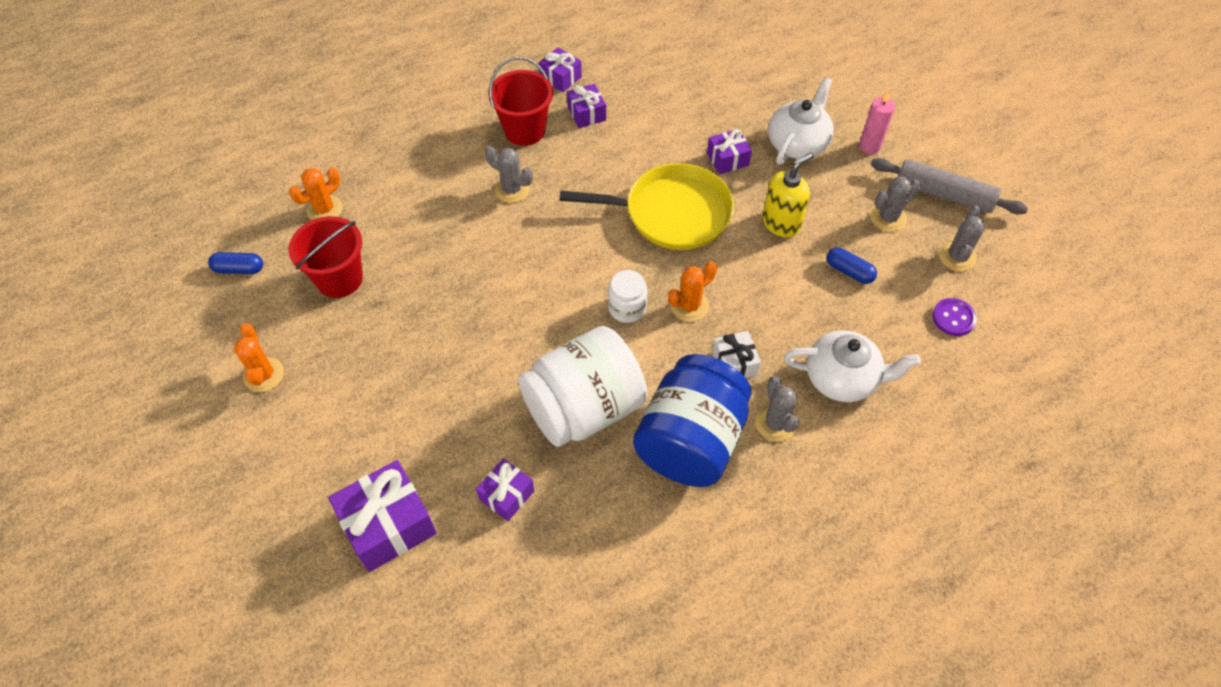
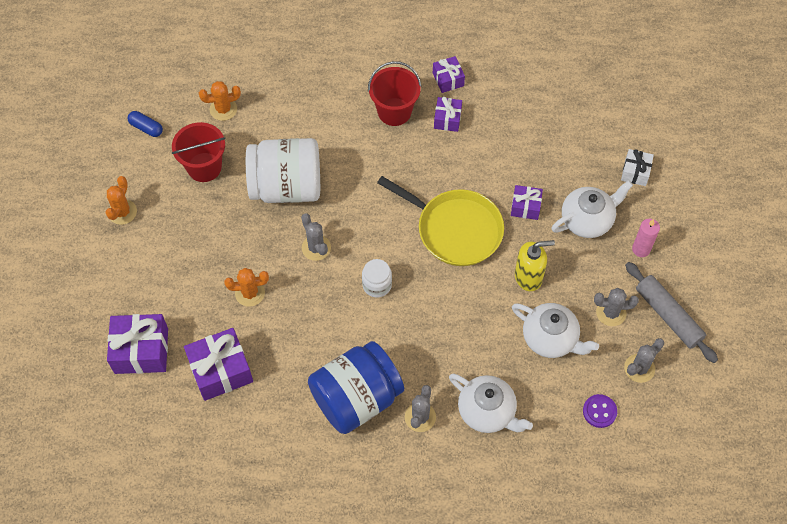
camera: 30 degrees right, 5 degrees up
(506, 495) = (221, 370): purple gift -> purple gift, size x1.77
(512, 189) = (356, 155): grey cactus -> grey cactus (316, 248)
(584, 408) = (303, 340): white jar -> white jar (286, 187)
(689, 306) = (420, 305): orange cactus -> orange cactus (250, 293)
(734, 363) = (422, 362): white gift -> white gift (635, 172)
(849, 271) = (550, 338): blue capsule -> white teapot

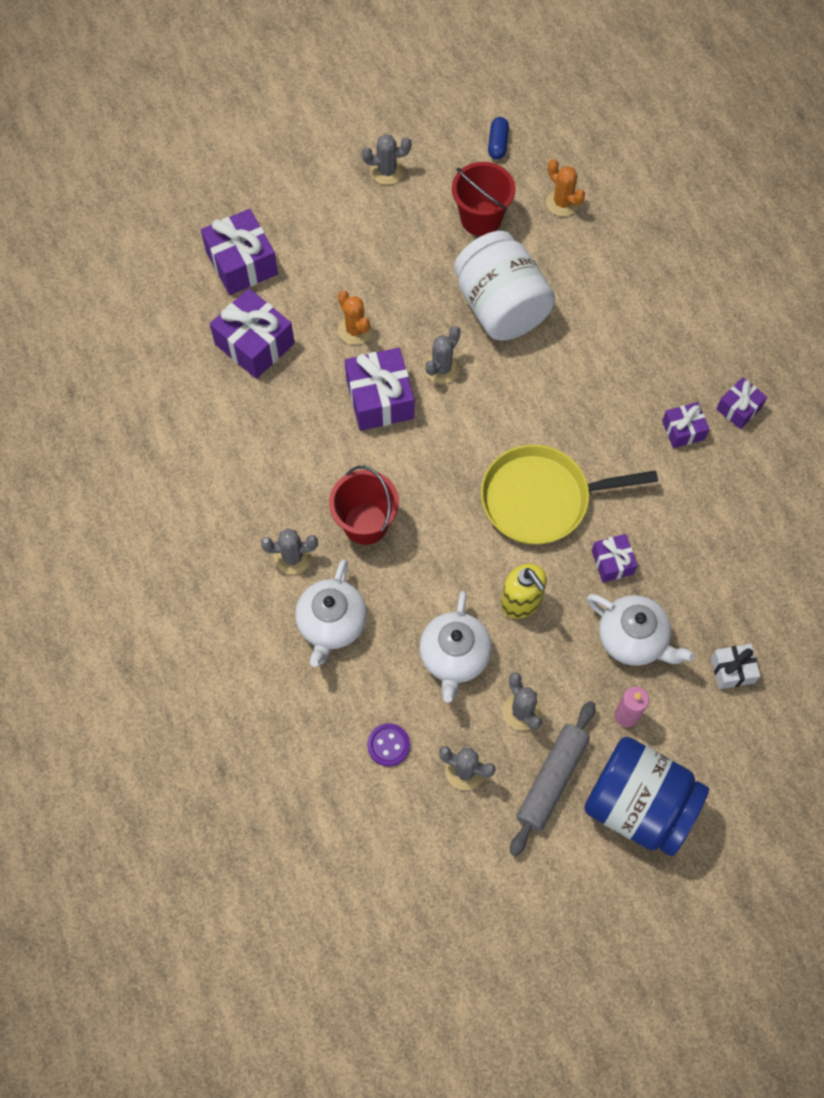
camera: 65 degrees right, 5 degrees up
(122, 212) = (387, 171): orange cactus -> grey cactus
(319, 300) = (380, 399): none -> purple gift
(356, 398) = (284, 485): blue jar -> blue jar (638, 805)
(377, 285) = (428, 447): white jar -> none
(394, 112) = (660, 370): red bucket -> red bucket (365, 524)
(455, 229) = (541, 499): yellow pan -> yellow pan turned 75 degrees clockwise

